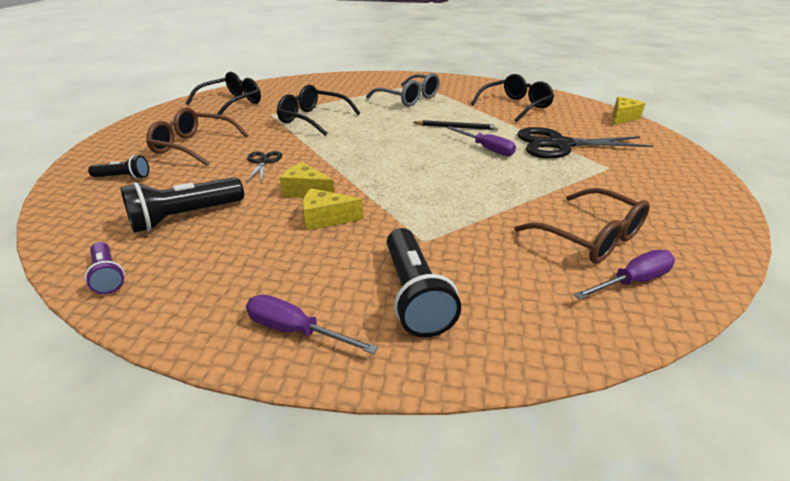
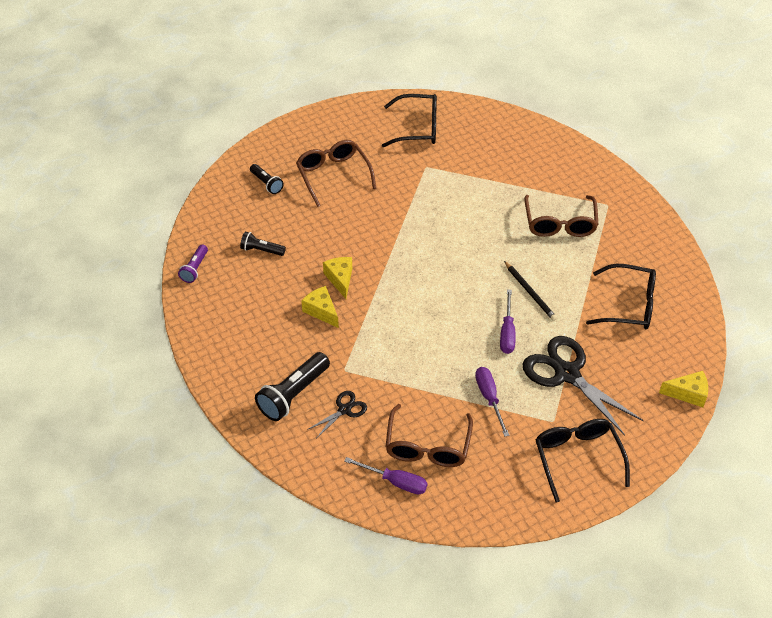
camera: 50 degrees right, 15 degrees up
(185, 217) = (261, 250): black flashlight -> black flashlight, size x0.57
(263, 162) = (352, 228): black scissors -> black scissors (344, 410)
(296, 330) = (228, 367): purple screwdriver -> purple screwdriver (489, 398)
(313, 119) = (445, 197): black glasses -> black glasses (577, 458)
(409, 98) = (560, 224): grey glasses -> brown glasses

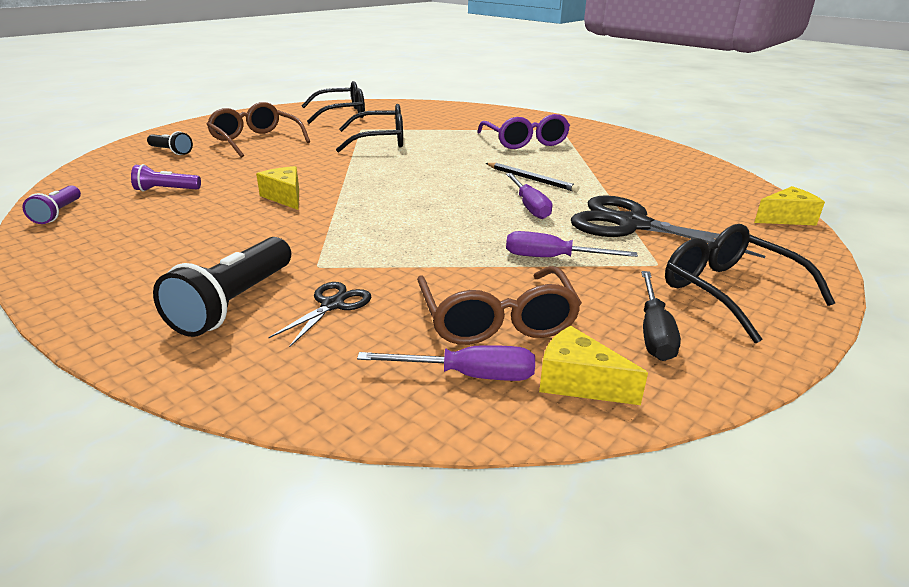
camera: 20 degrees left, 20 degrees down
(261, 250) = (166, 190): black flashlight -> purple flashlight
(321, 311) = (264, 222): yellow cheese -> yellow cheese (578, 382)
(489, 398) = (552, 258): purple screwdriver -> purple screwdriver turned 45 degrees counterclockwise
(507, 478) = (654, 332): none -> black screwdriver
(560, 224) = (525, 142): brown glasses -> purple glasses
(629, 305) = (647, 174): black glasses -> black glasses (381, 141)

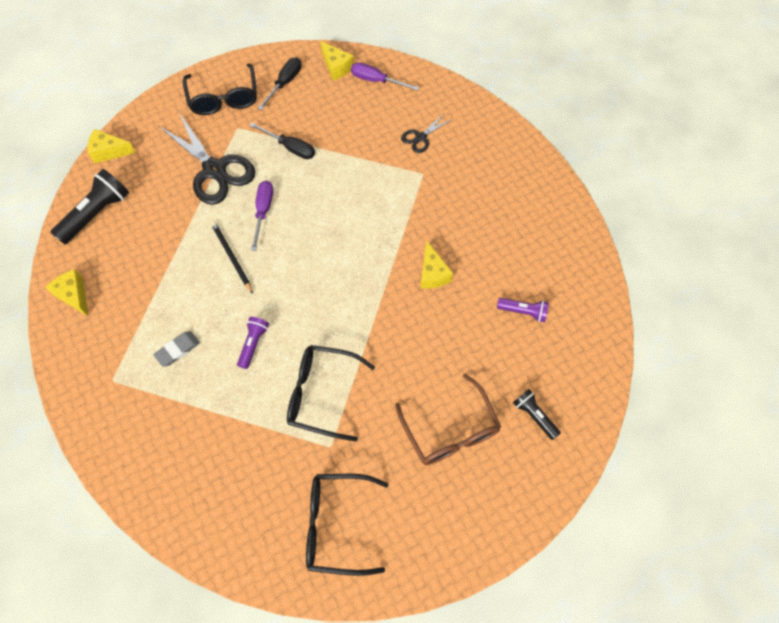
camera: 160 degrees left, 35 degrees up
(58, 213) = (592, 287): purple flashlight -> purple flashlight (253, 344)
(234, 303) = (468, 151): black flashlight -> black flashlight (96, 214)
(497, 320) = (348, 107): brown glasses -> none
(525, 142) = (178, 350): purple glasses -> grey eraser
(552, 258) = (290, 148): purple screwdriver -> black screwdriver
(651, 149) = (74, 295): none -> yellow cheese

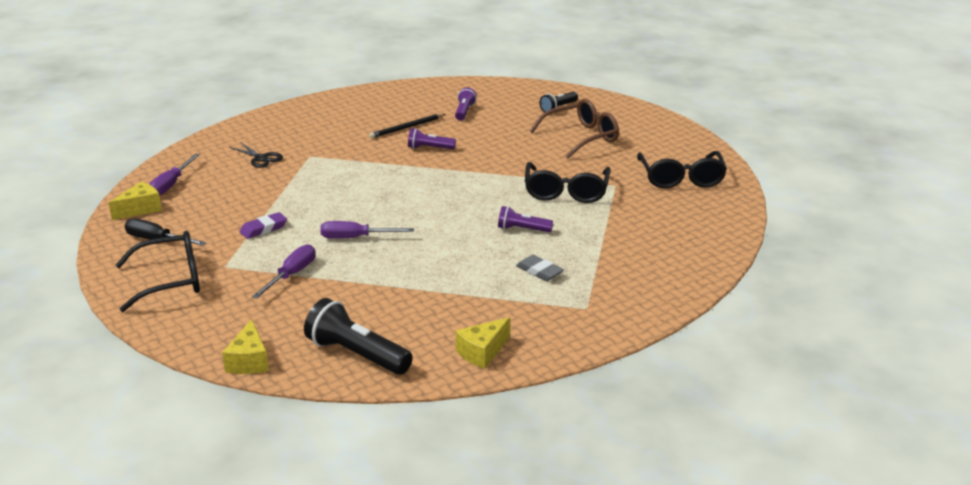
camera: 95 degrees left, 35 degrees down
(214, 170) = (291, 275): black scissors -> purple screwdriver
(231, 257) = (418, 251): black pencil -> black pencil (406, 128)
(290, 148) = (263, 229): black screwdriver -> purple eraser
(432, 273) = (429, 148): yellow cheese -> purple flashlight

